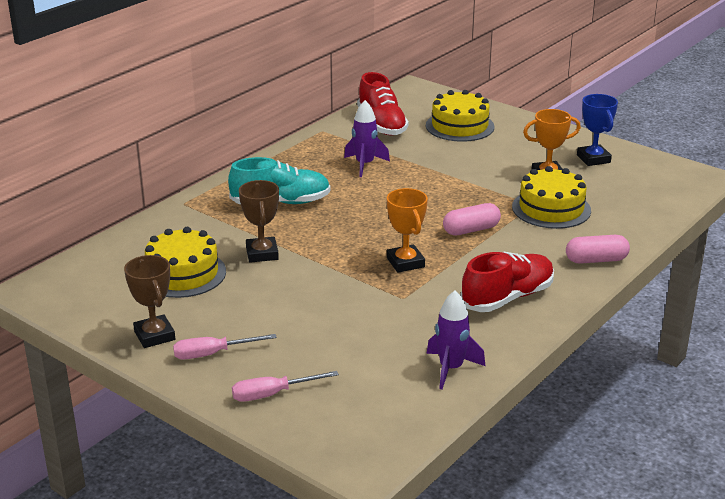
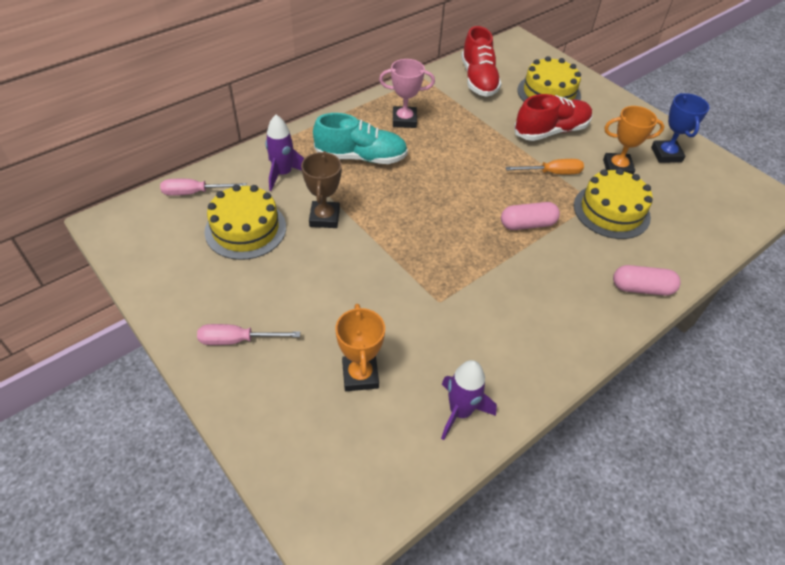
camera: 10 degrees right, 20 degrees up
(154, 335) = (193, 304): brown trophy -> none
(272, 394) = (275, 409): pink screwdriver -> pink screwdriver (194, 193)
(315, 167) = (404, 120): none -> pink trophy
(364, 165) = (450, 125): purple rocket -> purple rocket (283, 174)
(405, 262) = (454, 255): orange trophy -> orange trophy (360, 375)
(483, 188) = (552, 173): none -> orange screwdriver
(507, 298) = (541, 322): red shoe -> red shoe (551, 131)

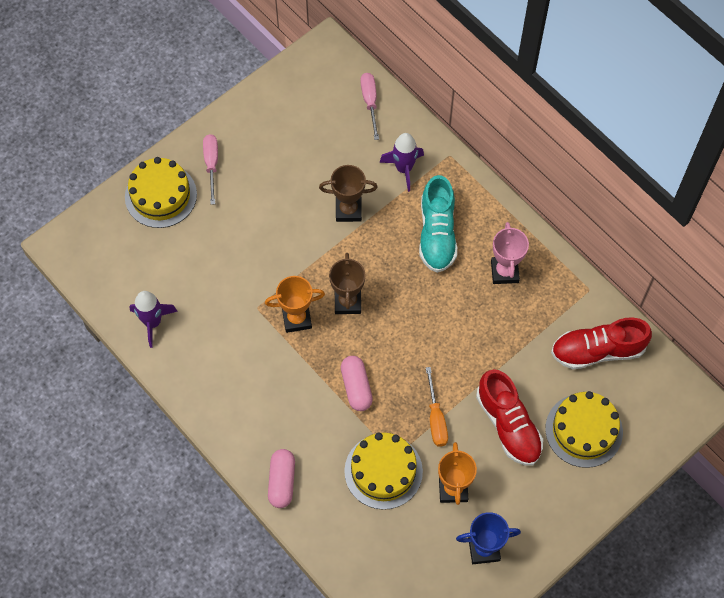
camera: 90 degrees right, 15 degrees up
(245, 229) = (328, 150): yellow cake -> yellow cake (161, 195)
(360, 375) = (182, 252): orange trophy -> orange trophy (297, 319)
(433, 225) = (347, 302): none -> brown trophy

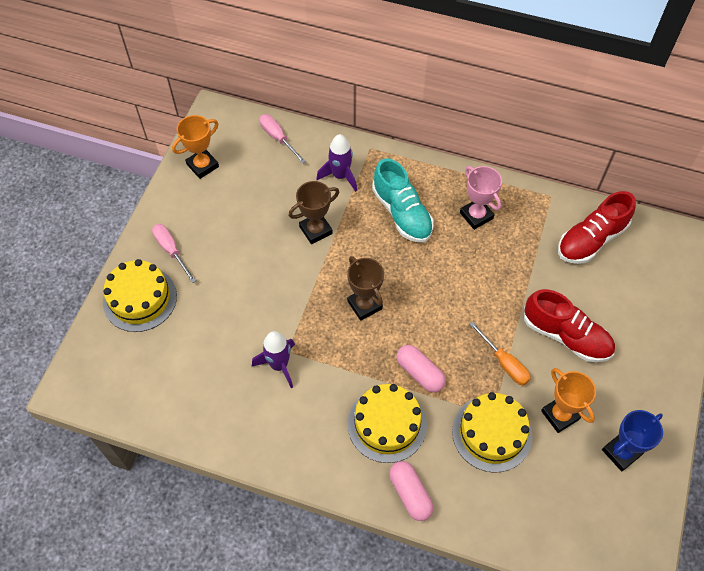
camera: 30 degrees left, 5 degrees down
(153, 322) = (199, 414): purple rocket -> purple rocket (279, 365)
(297, 319) = (330, 342): orange trophy -> orange trophy (202, 165)
(584, 430) = (627, 307): yellow cake -> yellow cake (387, 424)

